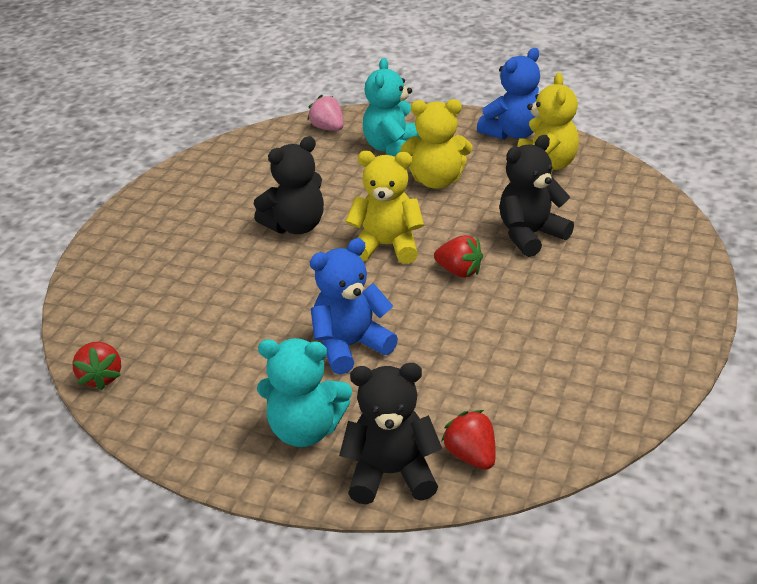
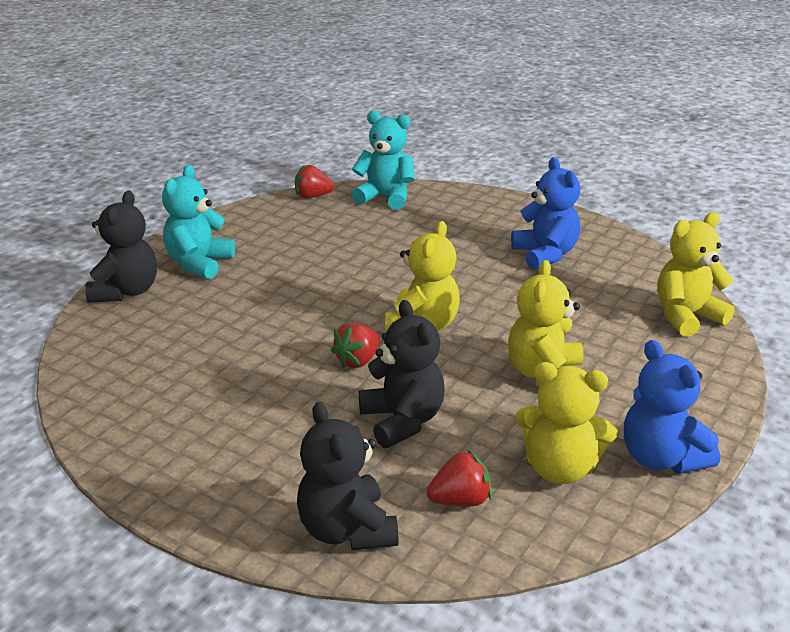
camera: 100 degrees right, 5 degrees down
(296, 226) = (479, 280): black teddy bear -> black teddy bear (347, 530)
(328, 128) = (686, 316): pink strawberry -> yellow teddy bear
(350, 346) = (281, 290): blue teddy bear -> blue teddy bear (545, 254)
(393, 149) = (629, 355): turquoise teddy bear -> turquoise teddy bear (386, 197)
(471, 456) = (113, 327): red strawberry -> red strawberry (460, 500)

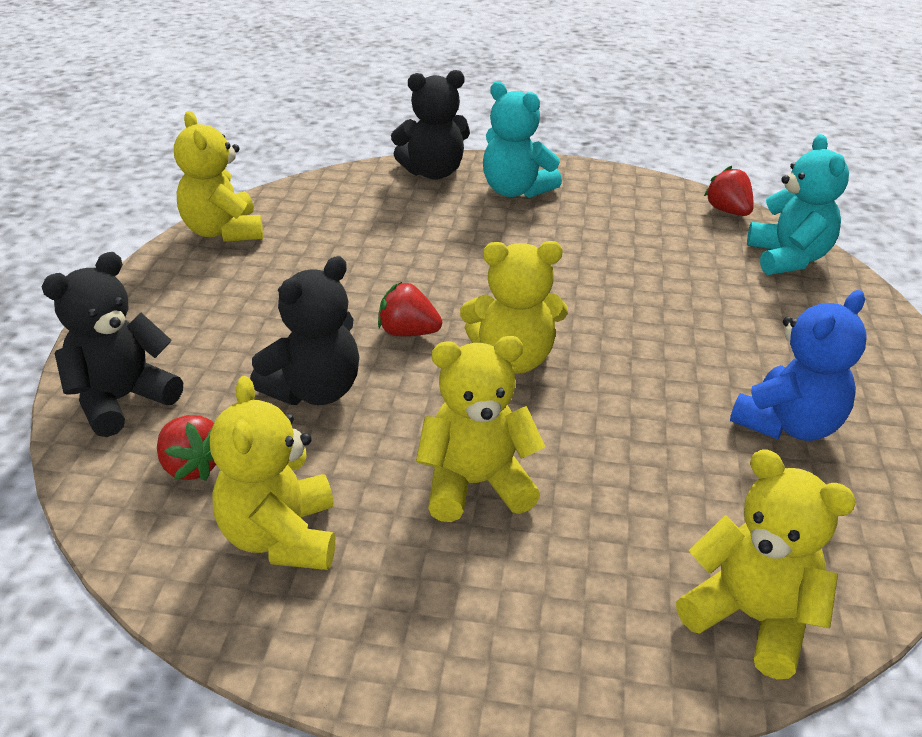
camera: 65 degrees right, 5 degrees up
(109, 426) = (223, 231): none -> yellow teddy bear
(199, 263) = (515, 191): turquoise teddy bear -> turquoise teddy bear turned 135 degrees counterclockwise
(661, 458) = (344, 638): blue teddy bear -> none

